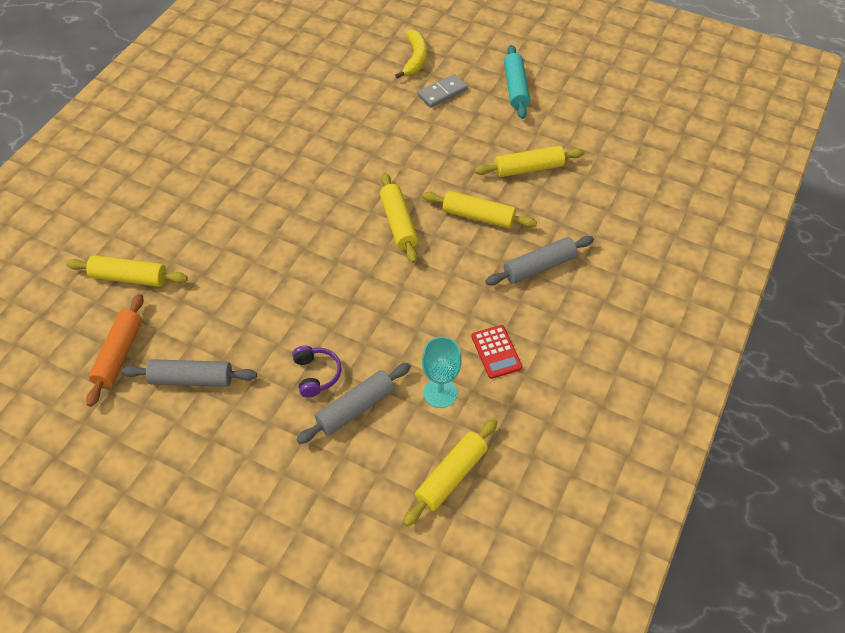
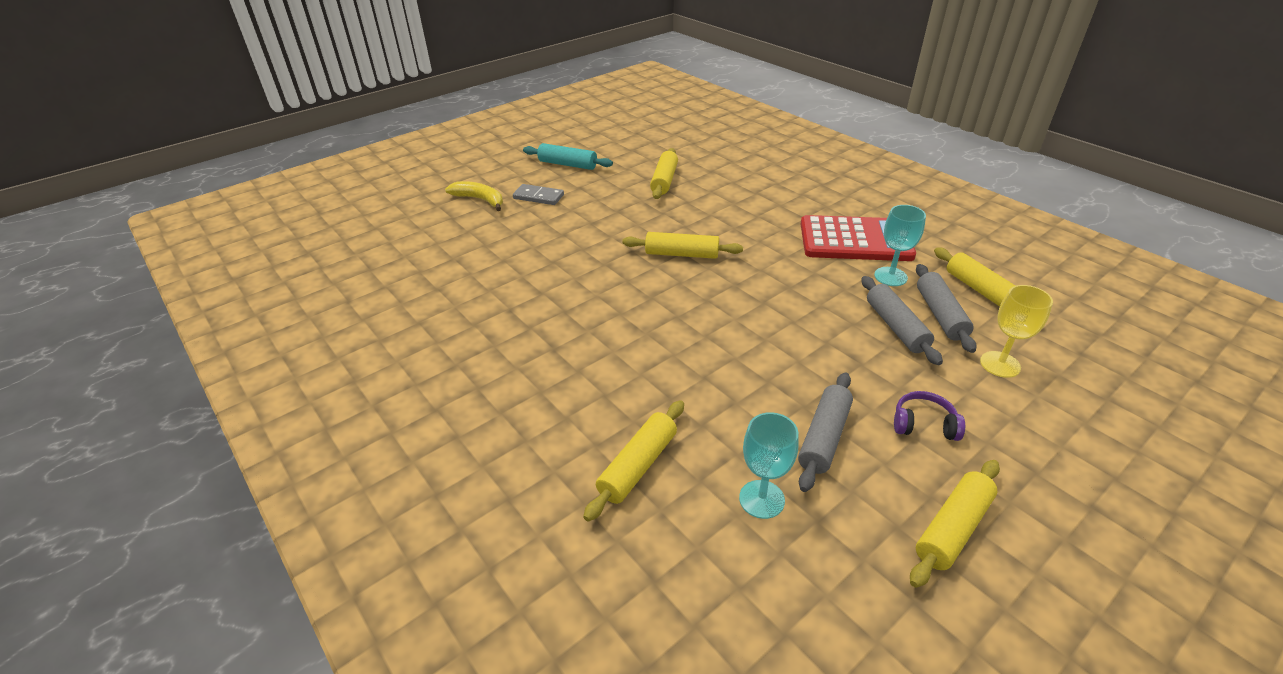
camera: 65 degrees left, 15 degrees down
(119, 354) = (761, 499): orange rolling pin -> turquoise goblet
(316, 374) = (847, 343): purple headphones -> purple headphones (923, 424)
(331, 498) = (1000, 364): none -> yellow goblet
(442, 93) = (538, 197): grey domino -> grey domino turned 60 degrees counterclockwise
(478, 216) = (701, 214): yellow rolling pin -> yellow rolling pin (952, 528)
(496, 352) = (855, 240): red calculator -> red calculator, size x2.13
(539, 267) = (773, 201): grey rolling pin -> grey rolling pin (940, 314)

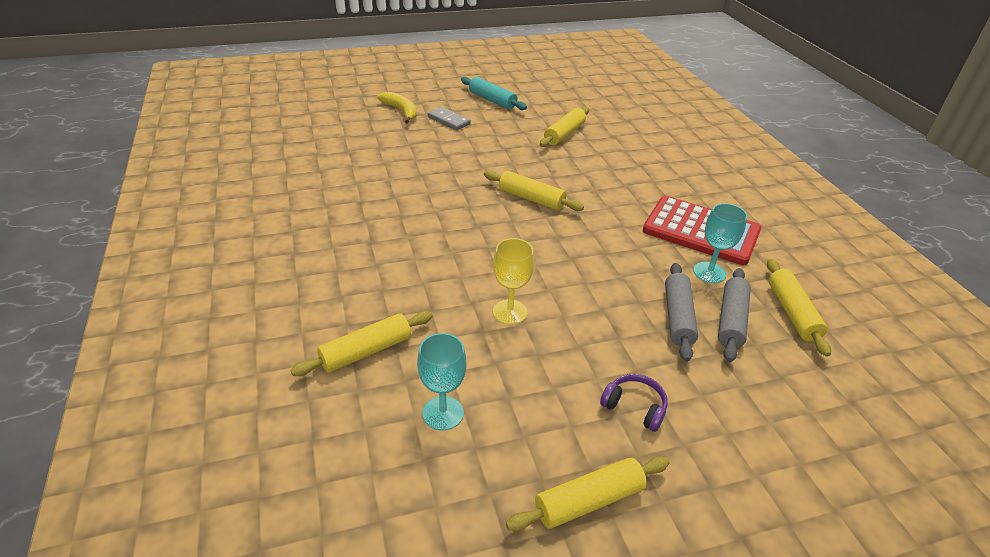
camera: 20 degrees right, 0 degrees up
(824, 437) = (535, 385): grey rolling pin -> none
(1000, 364) = (755, 383): yellow goblet -> yellow goblet (510, 312)

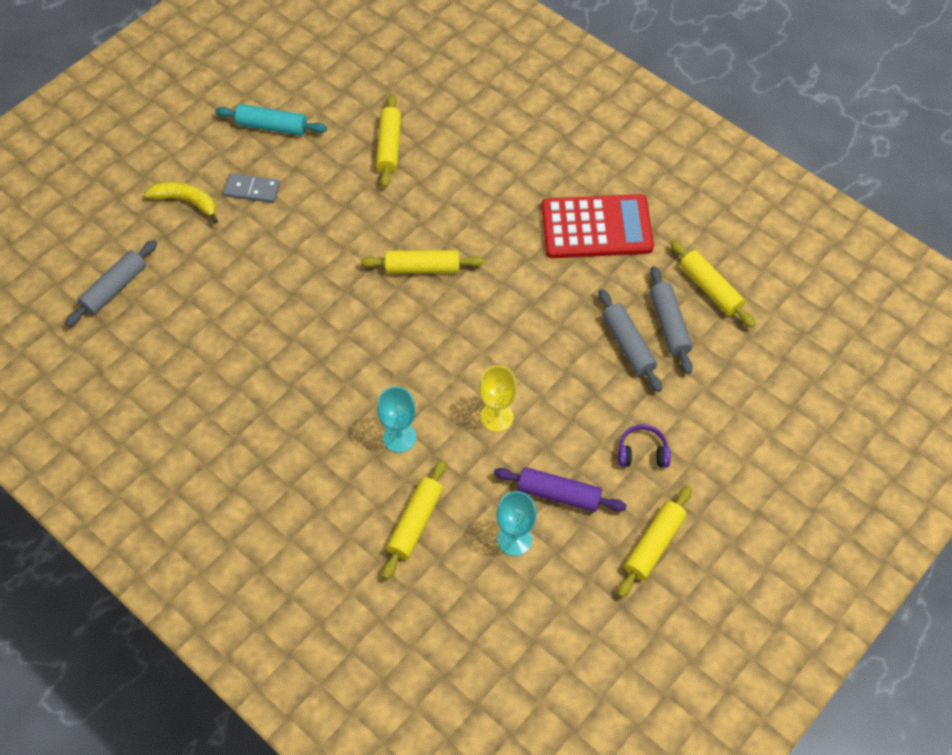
camera: 30 degrees left, 20 degrees up
(310, 130) = (114, 288): none -> grey rolling pin
(519, 398) = (559, 494): none -> purple rolling pin
(709, 272) = (628, 278): turquoise goblet -> turquoise goblet (399, 437)

